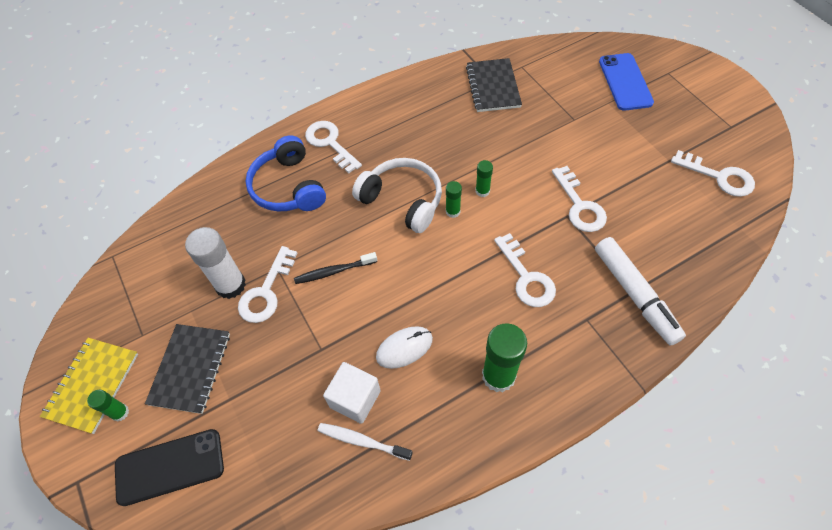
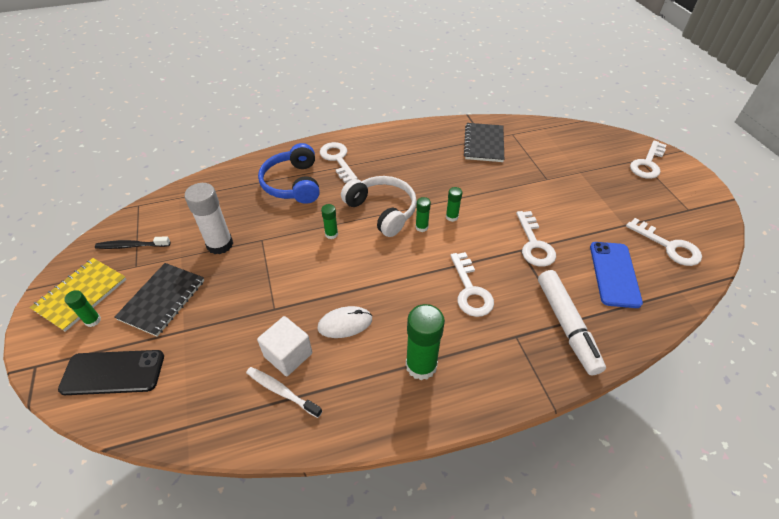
camera: 10 degrees right, 10 degrees down
(266, 292) = (246, 255): white key -> white key (647, 164)
(334, 271) = (307, 252): black toothbrush -> black toothbrush (132, 246)
(354, 243) = (331, 234): none -> green glue stick
(625, 82) = (599, 159): blue phone -> blue phone (614, 274)

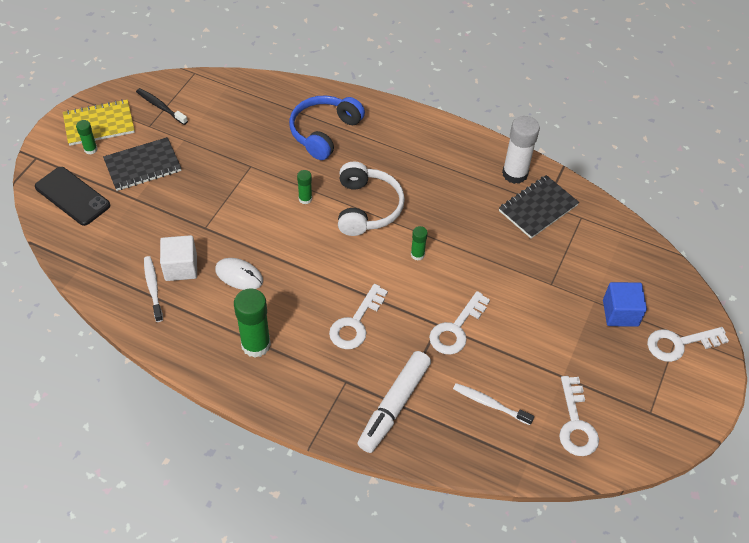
camera: 40 degrees right, 5 degrees up
(220, 244) = (218, 148): white glue stick -> white glue stick (515, 174)
(337, 159) = (385, 133): white key -> none
(421, 227) = (381, 245): green glue stick -> none
(600, 169) = (620, 313): none -> blue cube
(614, 274) = (490, 404): blue phone -> white toothbrush

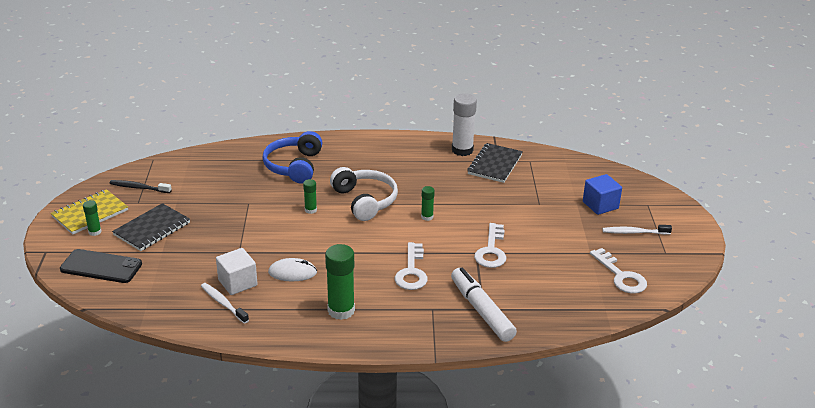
camera: 25 degrees left, 20 degrees down
(394, 406) = (481, 311): white marker -> white marker turned 150 degrees clockwise
(490, 404) = (551, 285): white toothbrush -> white toothbrush (634, 232)
(679, 344) = (653, 209): white key -> none

